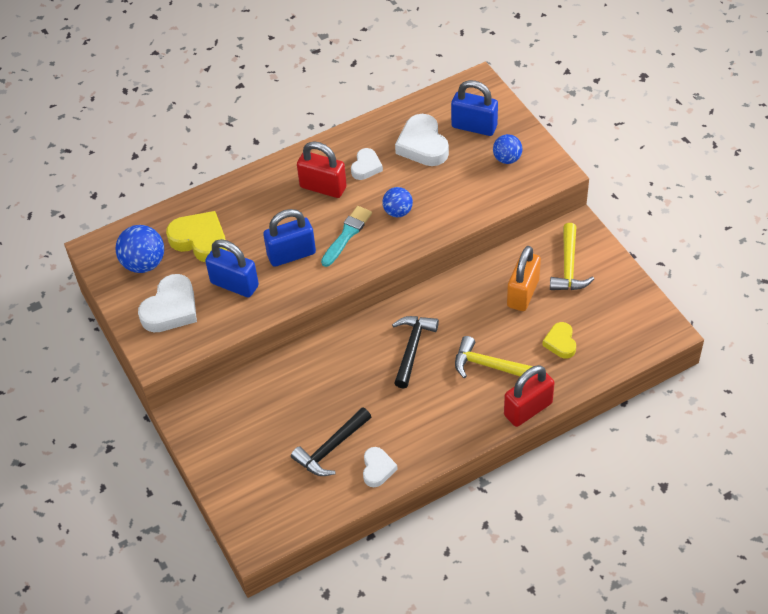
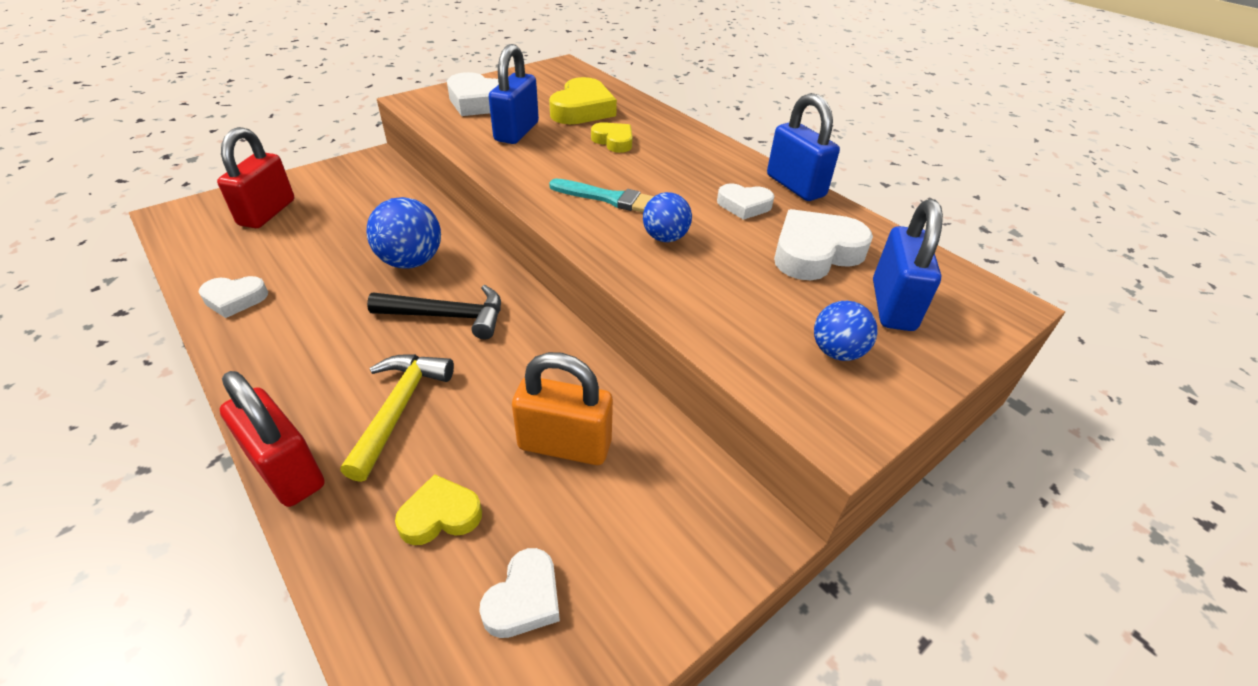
camera: 75 degrees right, 10 degrees down
(144, 263) = (545, 86): blue ball -> blue ball (411, 261)
(262, 225) = (614, 141): none -> yellow heart
(291, 254) = (568, 162): blue padlock -> blue padlock (795, 186)
(323, 187) = (691, 176): red padlock -> red padlock (267, 213)
(331, 448) = (288, 257): black hammer -> none
(569, 267) = (641, 518): yellow hammer -> none
(604, 311) = (524, 599): none -> white heart

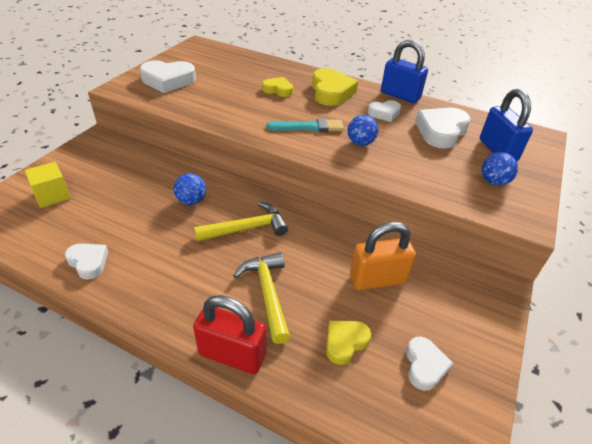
camera: 25 degrees left, 0 degrees up
(235, 299) = (88, 262): white heart -> white heart turned 105 degrees counterclockwise
(267, 213) = (52, 195): red padlock -> yellow cube
(411, 261) = (191, 201): blue ball -> blue ball, size x0.64
(448, 316) = (247, 228): black hammer -> yellow hammer
(517, 132) = (212, 96): blue padlock -> none
(582, 109) = (239, 72): yellow heart -> yellow heart (331, 92)

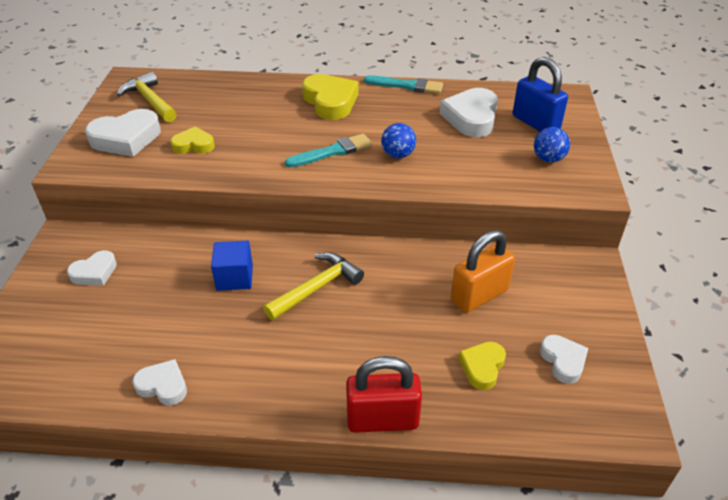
camera: 20 degrees left, 0 degrees up
(52, 195) = (59, 326): yellow cube -> none
(191, 201) = (234, 277): blue ball -> blue cube
(267, 293) = (380, 347): yellow hammer -> yellow hammer (150, 100)
(278, 90) = (269, 115): yellow heart -> yellow heart (194, 145)
(384, 113) = (402, 112): white heart -> white heart (94, 272)
(400, 95) = (407, 86): blue padlock -> turquoise brush

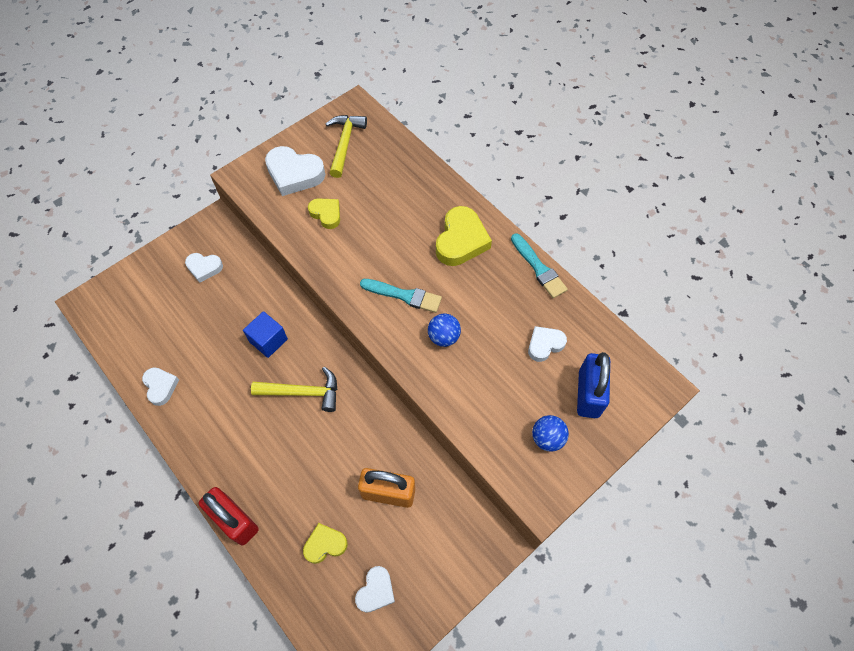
camera: 45 degrees right, 20 degrees up
(471, 117) = (545, 345): white heart -> white heart, size x0.59

